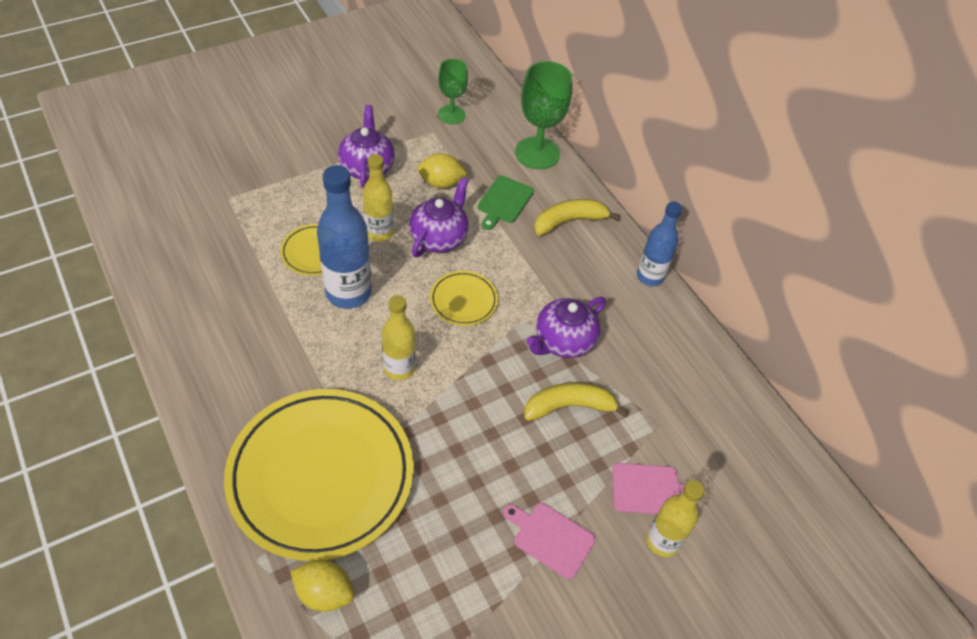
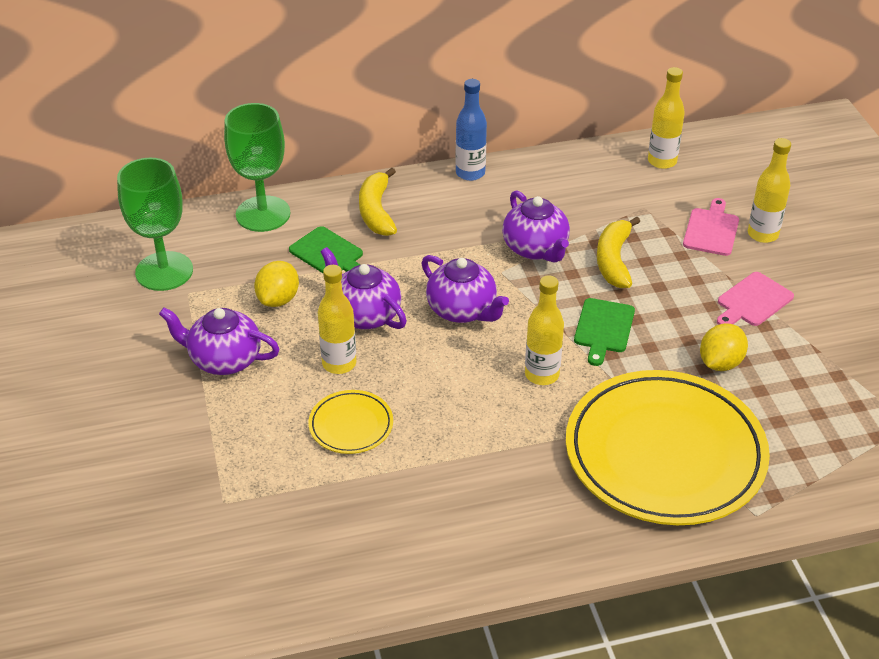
camera: 70 degrees left, 10 degrees down
(324, 593) = (795, 465): yellow lemon -> yellow lemon (720, 363)
(348, 293) = (424, 402): blue bottle -> none
(451, 114) = (164, 271): green goblet -> green goblet, size x1.60
(463, 300) = (463, 310): yellow plate -> purple teapot
(471, 409) = (603, 328): none -> green cutting board
(743, 432) = (662, 161): none -> yellow bottle

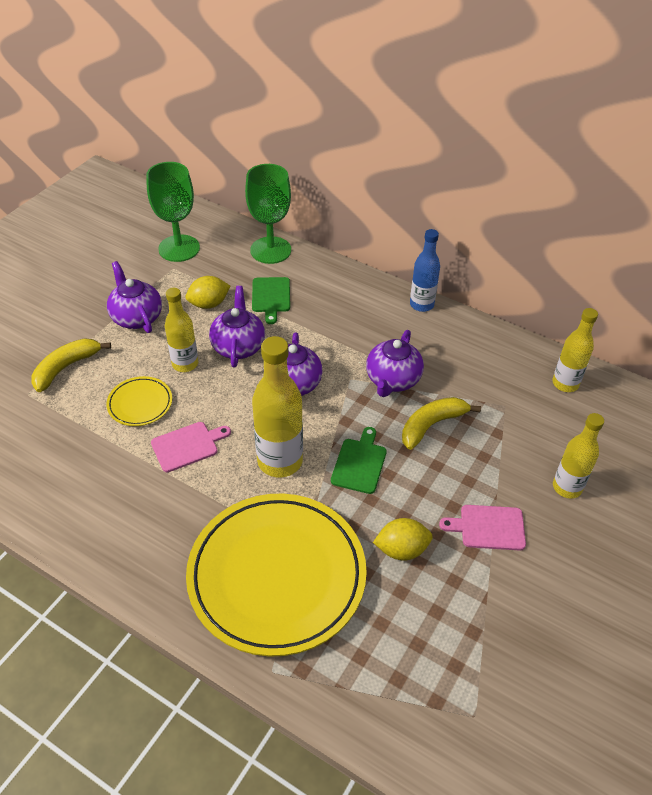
camera: 45 degrees right, 5 degrees up
(376, 211) = (332, 290): yellow banana -> yellow banana (66, 367)
(542, 374) = (280, 461): yellow bottle -> yellow bottle, size x1.56
(603, 328) = (359, 463): green cutting board -> green cutting board turned 135 degrees clockwise
(711, 230) = (531, 456): pink cutting board -> pink cutting board (187, 446)

